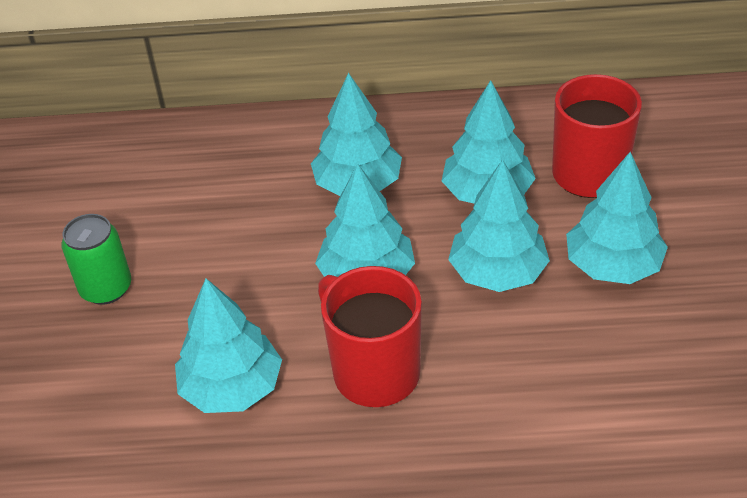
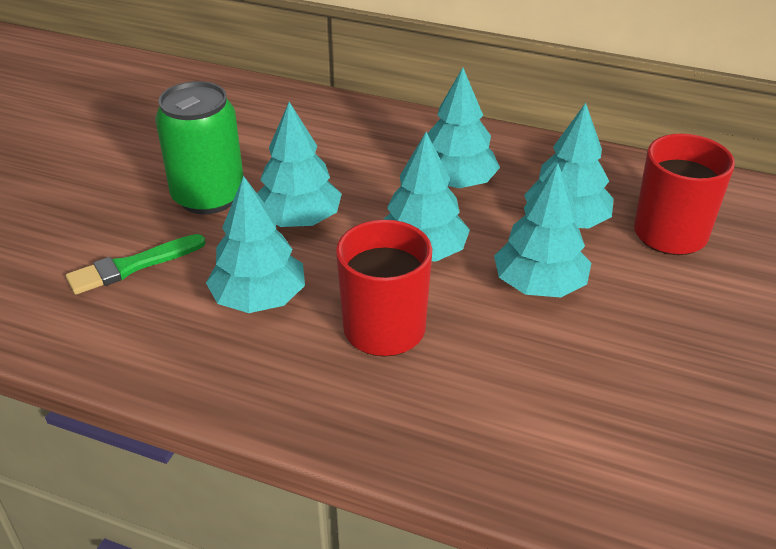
camera: 20 degrees right, 5 degrees down
(72, 400) = (132, 266): none -> green brush
(106, 288) = (208, 197): green can -> green can, size x1.56
(613, 266) = (652, 313): turquoise tree -> turquoise tree (298, 220)

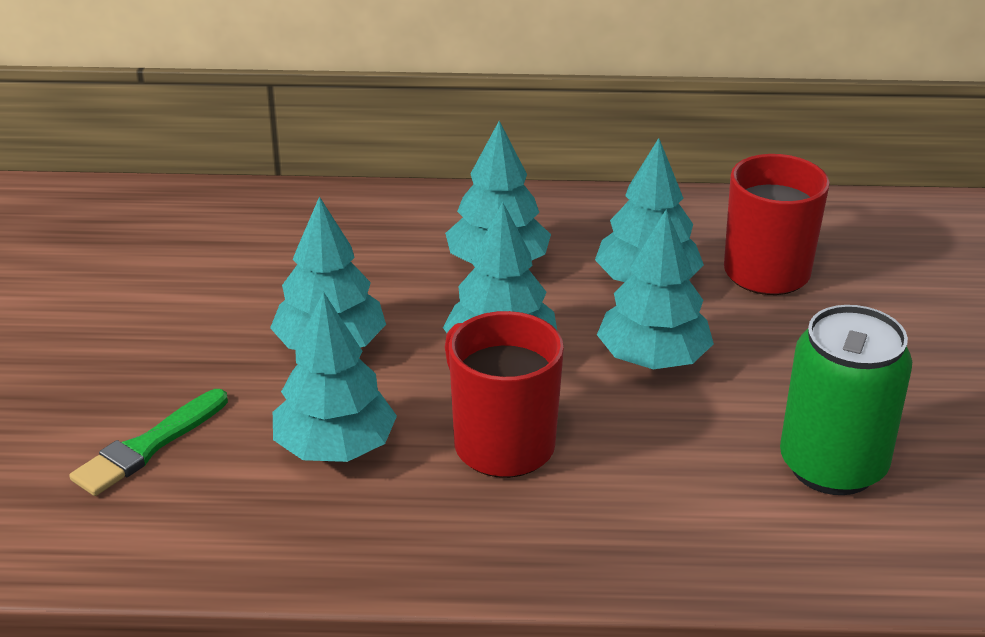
camera: 20 degrees left, 5 degrees down
(208, 197) = (197, 342): green can -> green can (832, 466)

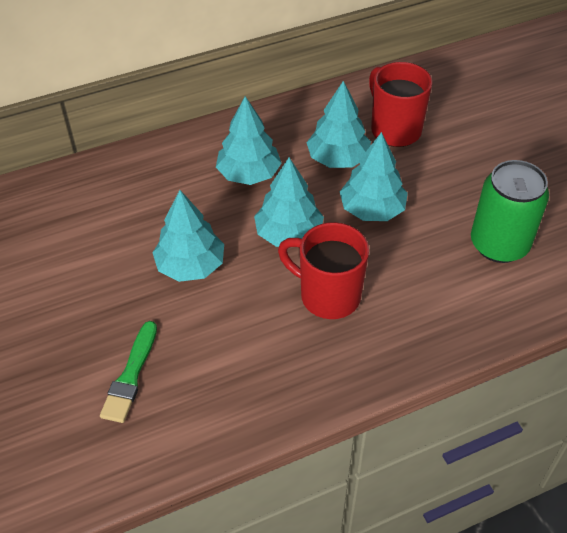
camera: 25 degrees left, 15 degrees up
(335, 447) = (239, 333): turquoise tree -> none

